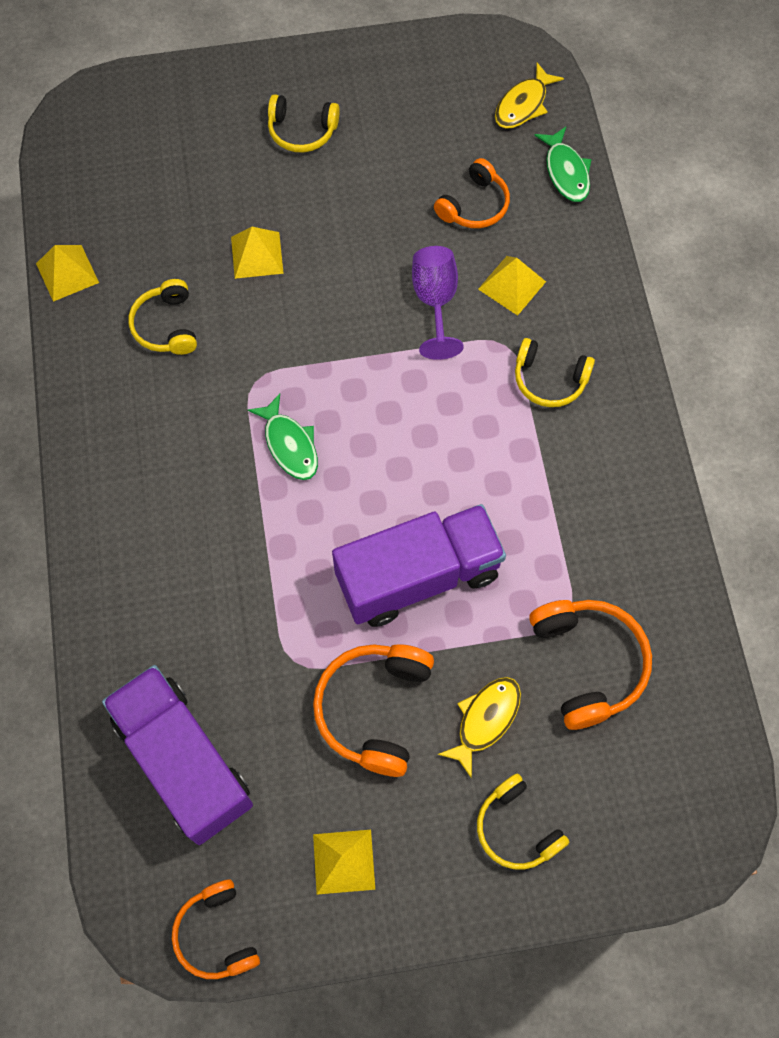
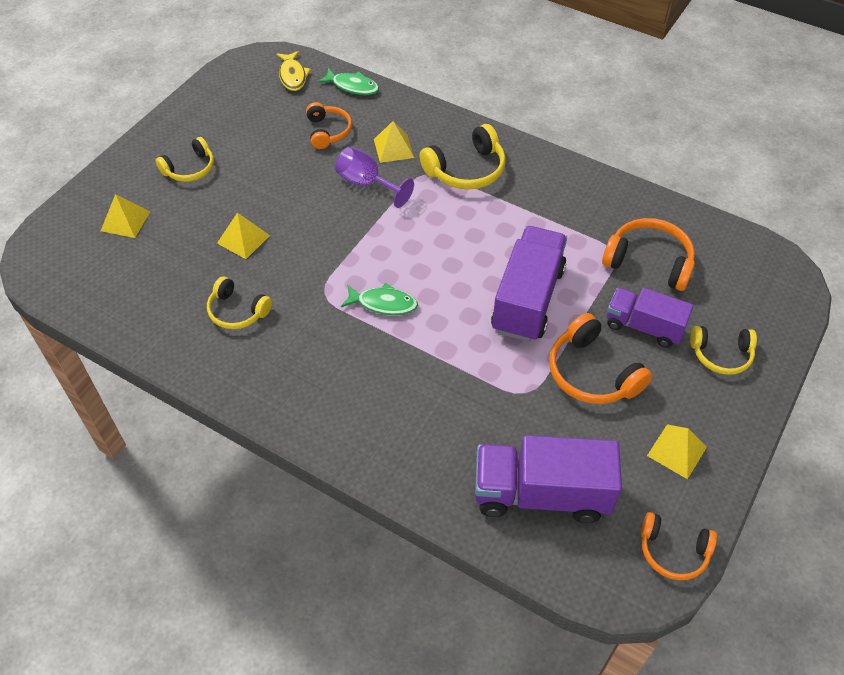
camera: 50 degrees left, 15 degrees down
(67, 273) = (139, 337): yellow pyramid -> yellow pyramid (125, 221)
(485, 720) = (643, 327): yellow fish -> purple truck
(549, 379) = (466, 170): yellow headphones -> yellow headphones, size x1.50

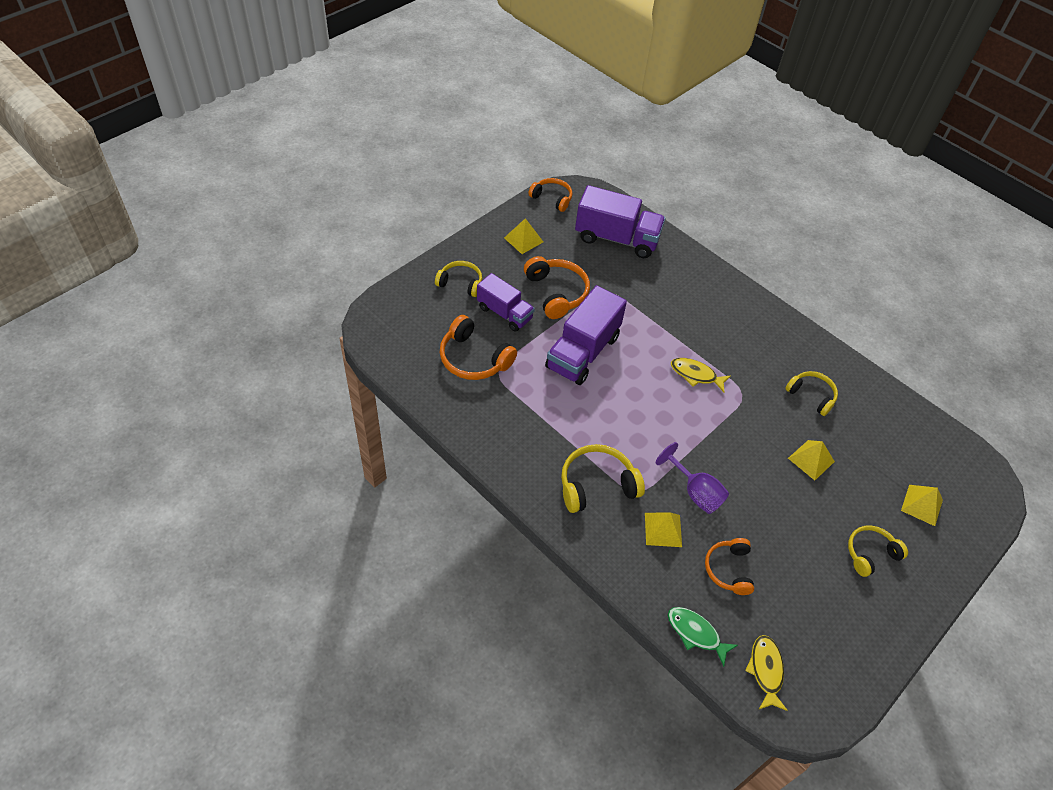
camera: 170 degrees left, 0 degrees up
(383, 303) = (696, 375): green fish -> yellow fish

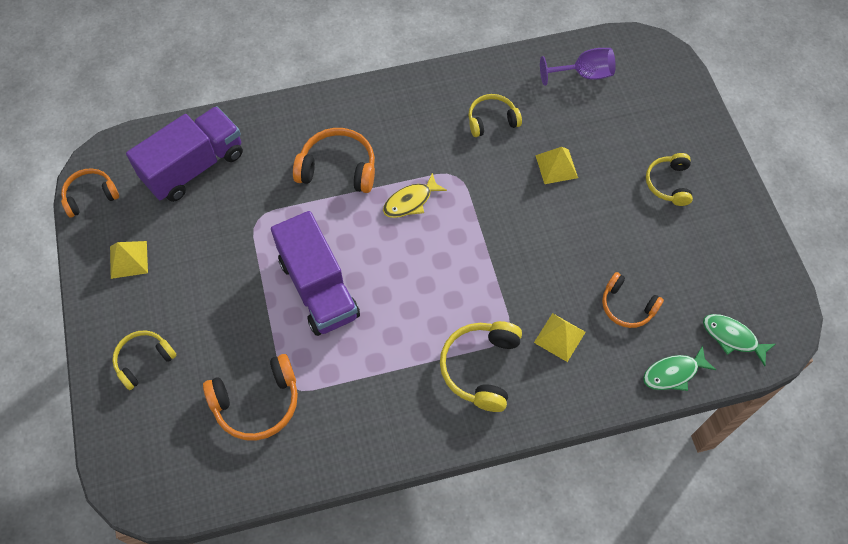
camera: 55 degrees left, 10 degrees up
(504, 313) = (217, 337): purple truck -> none
(556, 293) = (225, 269): orange headphones -> orange headphones (338, 168)
(695, 492) = (536, 284): purple goblet -> purple goblet (584, 74)
(765, 670) = (732, 337): yellow fish -> green fish
(921, 505) = (645, 113): yellow pyramid -> none

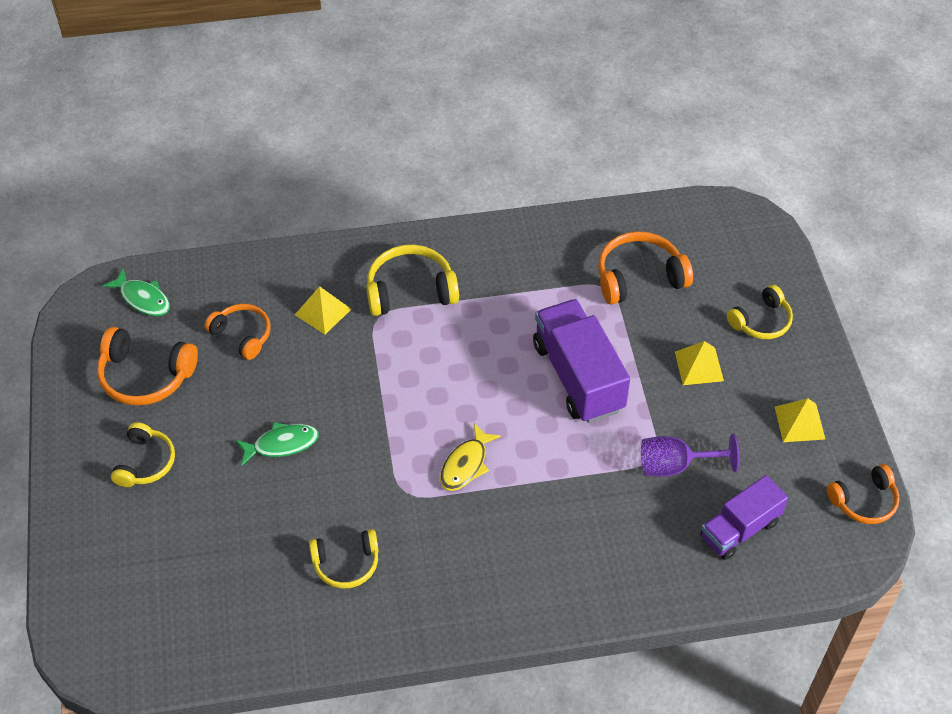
camera: 175 degrees left, 10 degrees down
(194, 167) = (739, 529): purple truck -> purple truck, size x0.64
(338, 168) = (554, 513): orange headphones -> orange headphones (145, 376)
(410, 201) = (466, 464): yellow fish -> yellow fish turned 150 degrees clockwise
(481, 368) = (410, 290): yellow headphones -> yellow headphones turned 120 degrees counterclockwise
(556, 166) = (277, 494): yellow pyramid -> yellow pyramid (699, 366)
(584, 74) = (203, 623): purple goblet -> purple goblet (675, 466)
(673, 373) = (216, 273): green fish -> green fish (282, 444)

